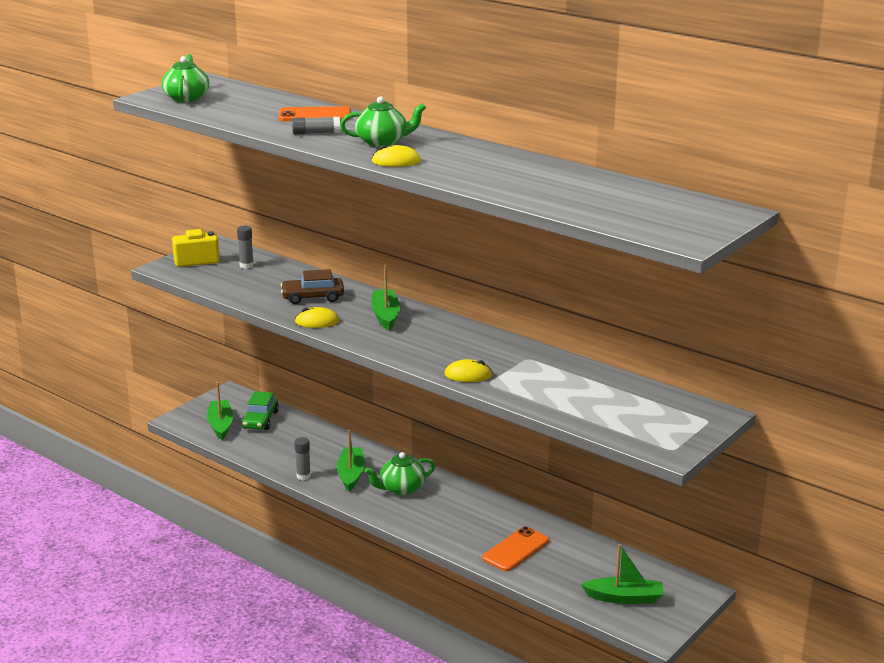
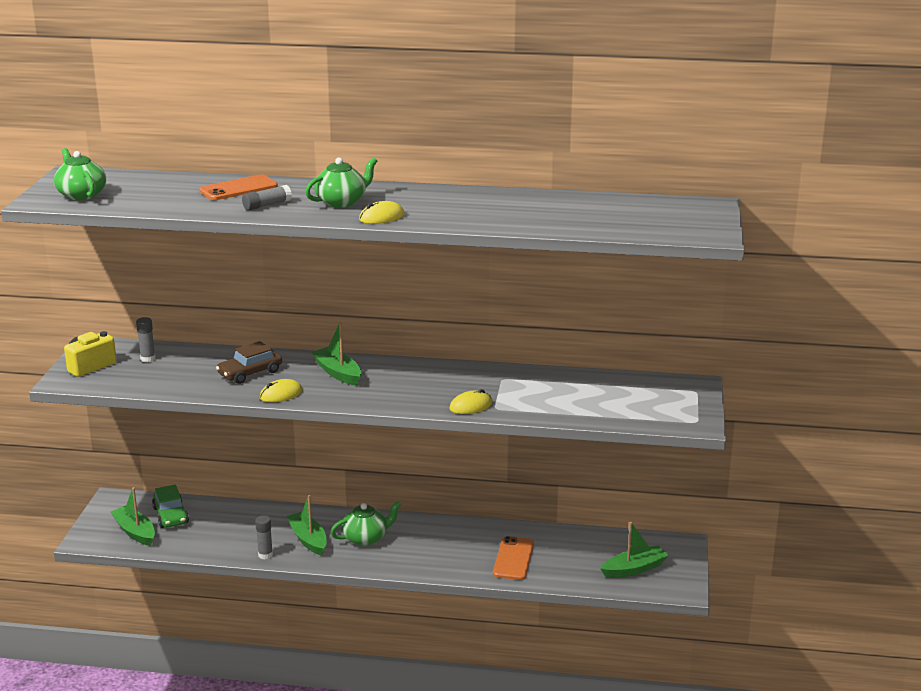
camera: 30 degrees left, 0 degrees up
(401, 488) = (366, 538): green teapot -> green teapot turned 150 degrees counterclockwise

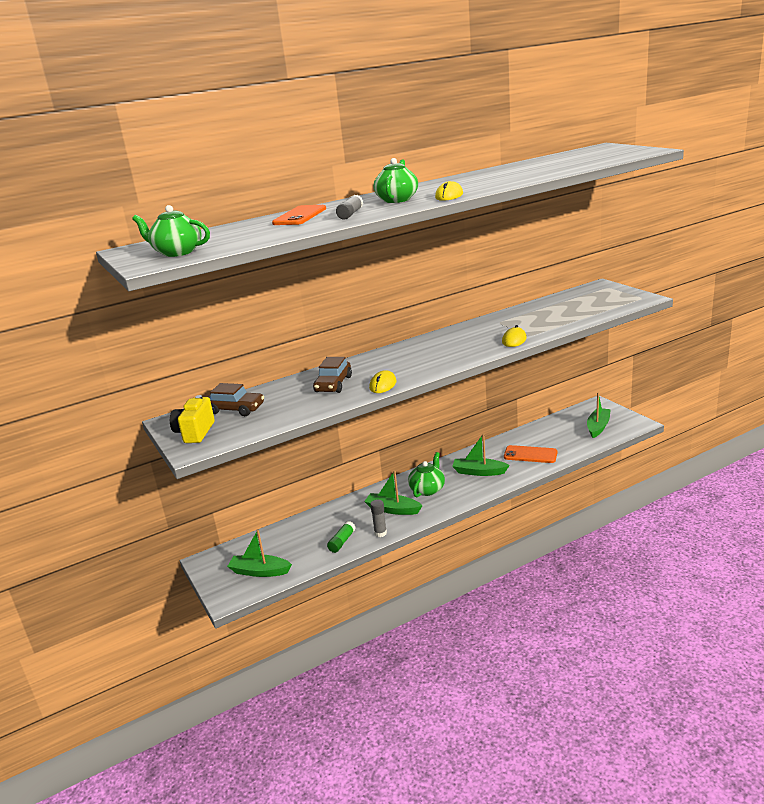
camera: 35 degrees left, 0 degrees up
(148, 359) = (235, 409): grey glue stick -> brown car
(171, 515) = (270, 547): green car -> none
(226, 544) = (342, 542): none -> green glue stick
(338, 373) = (394, 360): green boat -> green boat (479, 472)
(513, 559) = (530, 455): orange phone -> orange phone turned 45 degrees counterclockwise

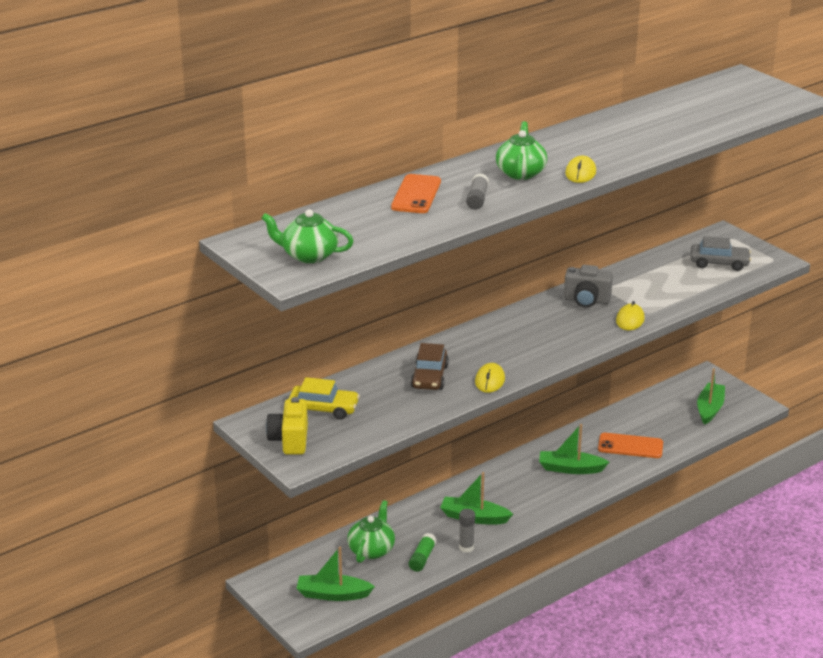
camera: 10 degrees left, 5 degrees up
(235, 409) = (323, 409): brown car -> yellow car
(427, 489) = (511, 491): green teapot -> green teapot (371, 550)
(481, 330) = (586, 300): none -> grey camera
(595, 302) = (719, 263): none -> grey car

